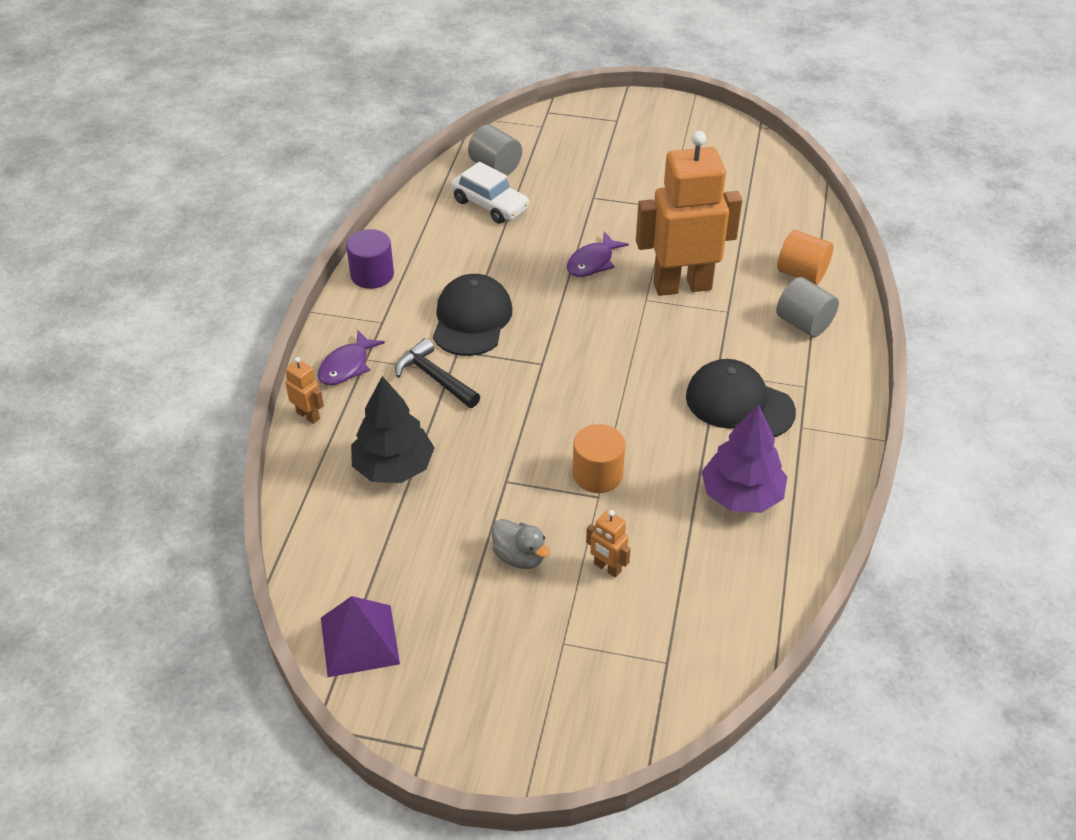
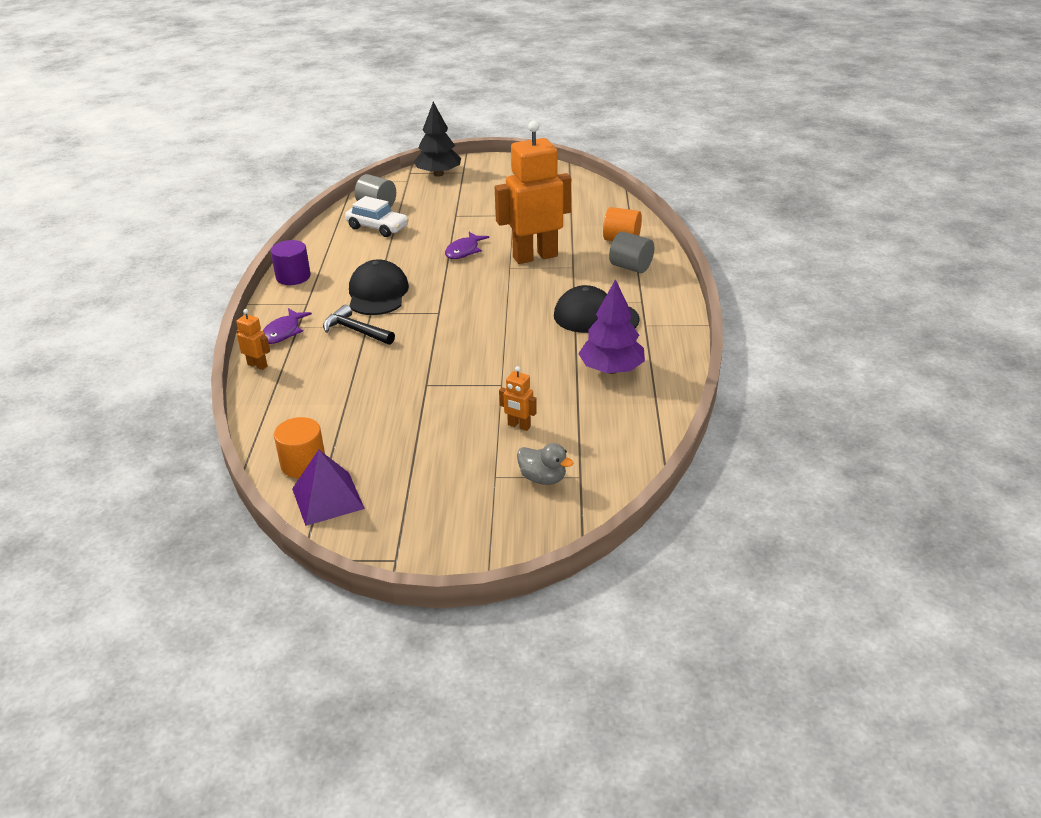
camera: 10 degrees left, 10 degrees down
(394, 467) = (334, 388): black tree -> black tree (438, 174)
(519, 557) = (447, 428): grey duck -> grey duck (543, 478)
(597, 474) = (497, 371): orange cylinder -> orange cylinder (303, 464)

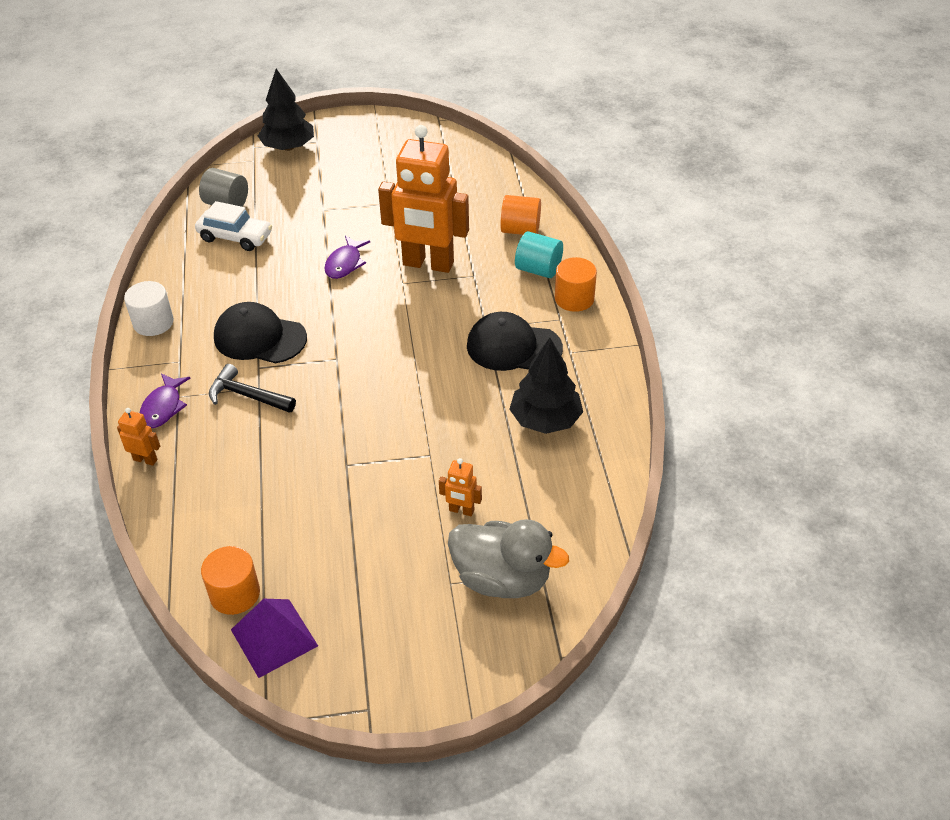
camera: 10 degrees left, 10 degrees up
(293, 277) = (153, 322): purple cylinder -> white cylinder
(378, 293) = (259, 338): black cap -> black cap turned 60 degrees counterclockwise
(535, 256) = (428, 264): orange robot -> orange robot turned 135 degrees counterclockwise
(543, 478) = (502, 579): grey duck -> grey duck, size x1.84
(611, 369) = (545, 419): purple tree -> black tree
(631, 267) = (538, 269): grey cylinder -> turquoise cylinder
(658, 289) = (574, 298): none -> orange cylinder

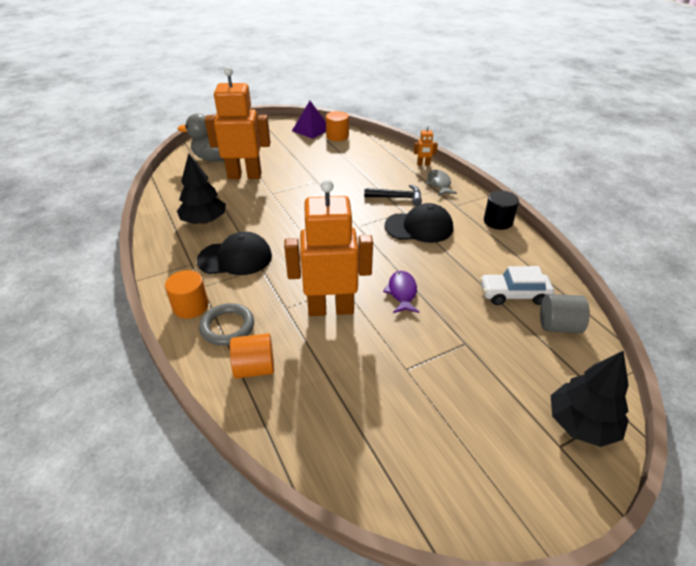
camera: 160 degrees right, 5 degrees down
(153, 322) = (498, 221): white cylinder -> black cylinder
(163, 407) = (439, 184): purple fish -> grey fish
(461, 510) = (244, 176): orange robot -> orange robot, size x2.49
(538, 269) = (227, 327): turquoise cylinder -> grey ring

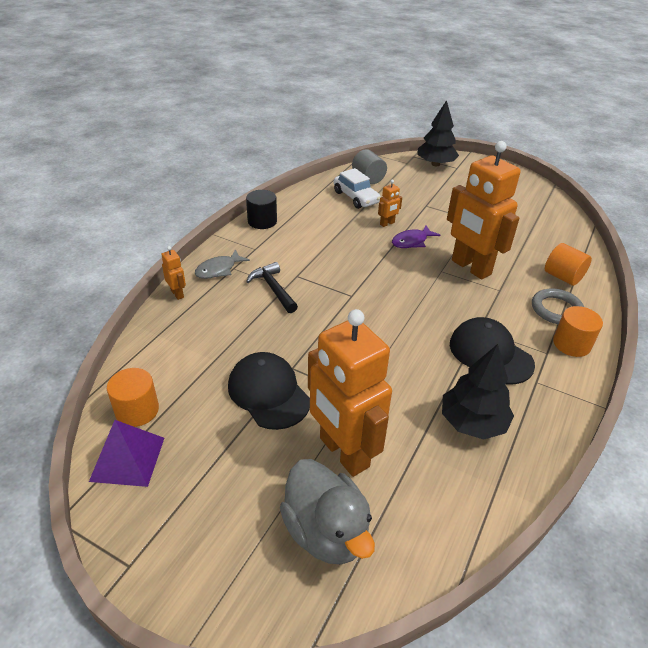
camera: 125 degrees left, 0 degrees up
(419, 227) = (315, 259): black cap -> black cap (268, 393)
(445, 292) = (387, 224): none -> orange robot

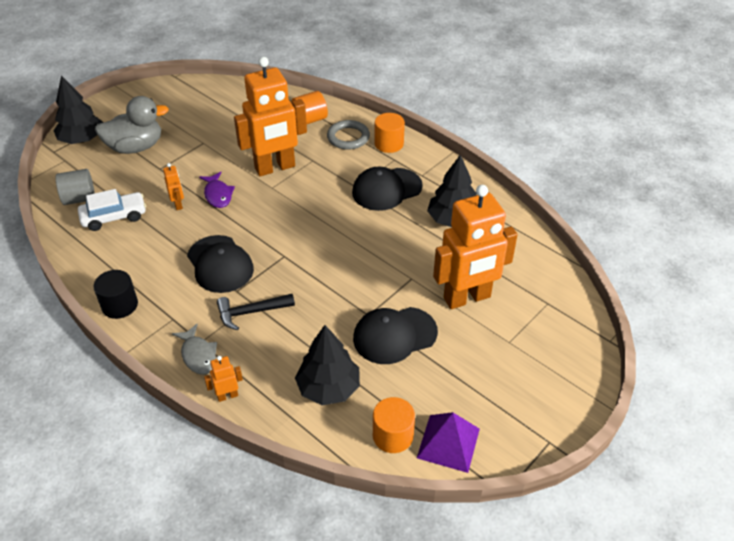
camera: 75 degrees left, 5 degrees up
(192, 354) = (328, 388): none -> black tree
(325, 260) = (220, 264): none -> black cap
(326, 531) = (533, 320): grey duck -> grey duck (136, 147)

